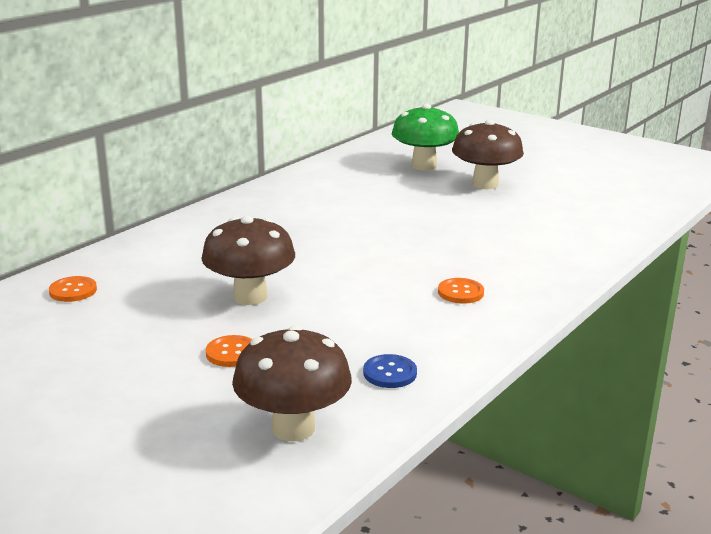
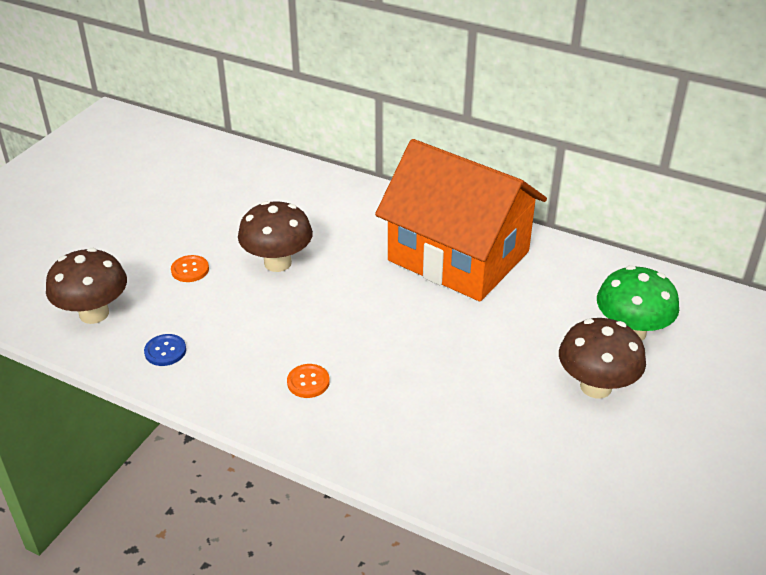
camera: 80 degrees right, 15 degrees up
(73, 291) = (272, 181): orange button -> none
(291, 210) = (458, 256): none -> orange house

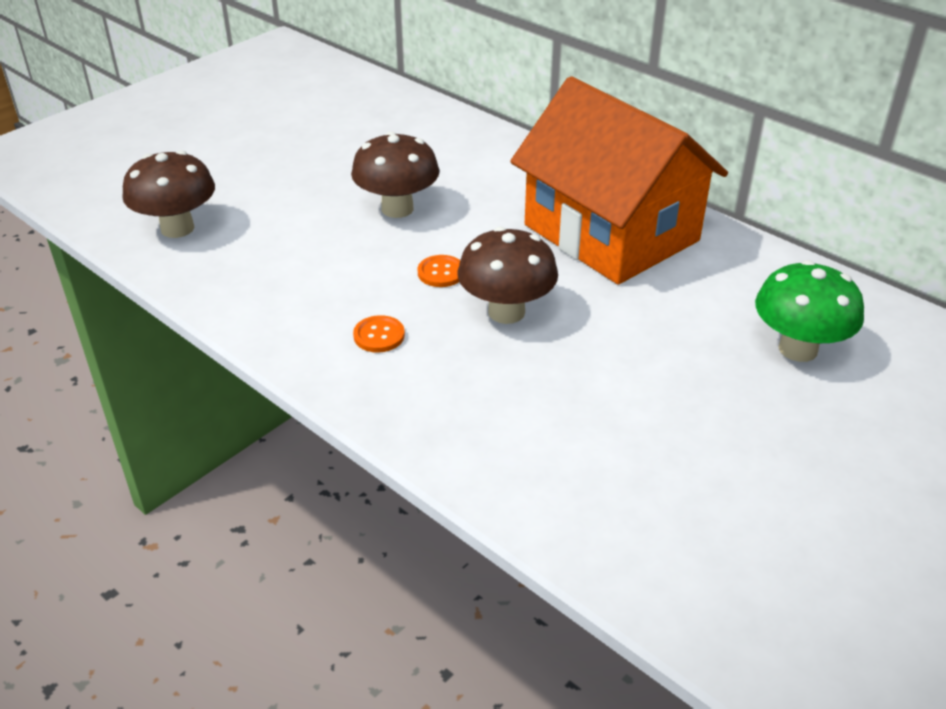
camera: 15 degrees right, 0 degrees up
(165, 351) = (235, 277): blue button -> none
(190, 270) = (298, 201): orange button -> orange button (441, 272)
(596, 386) = (728, 402): brown mushroom -> brown mushroom (506, 312)

